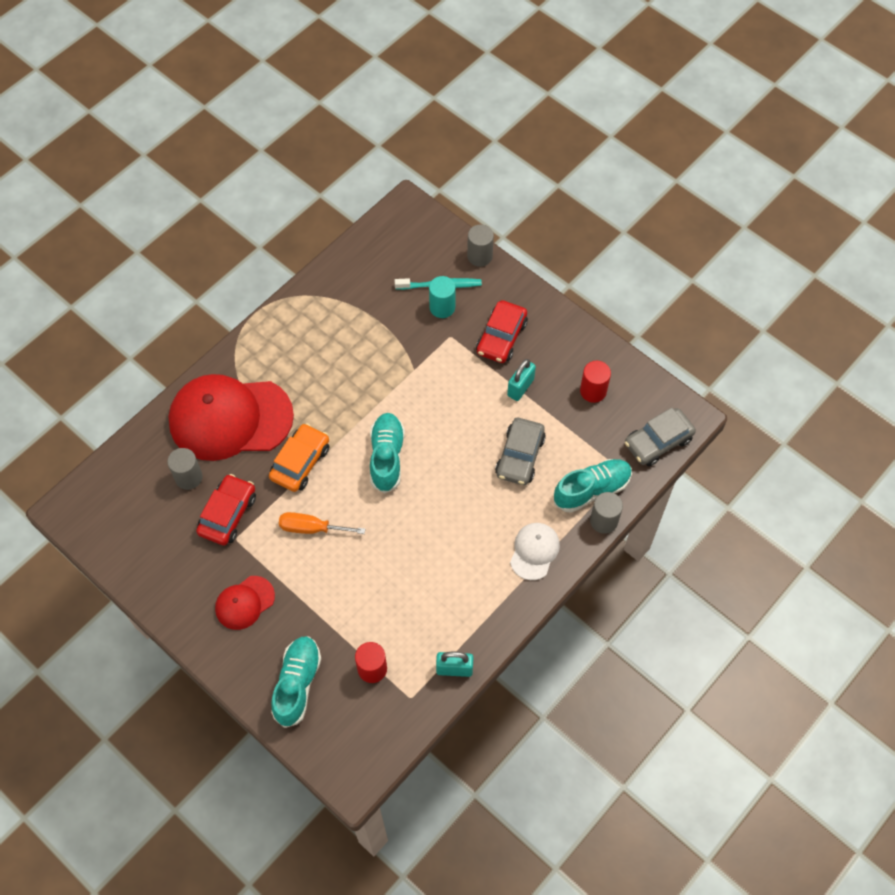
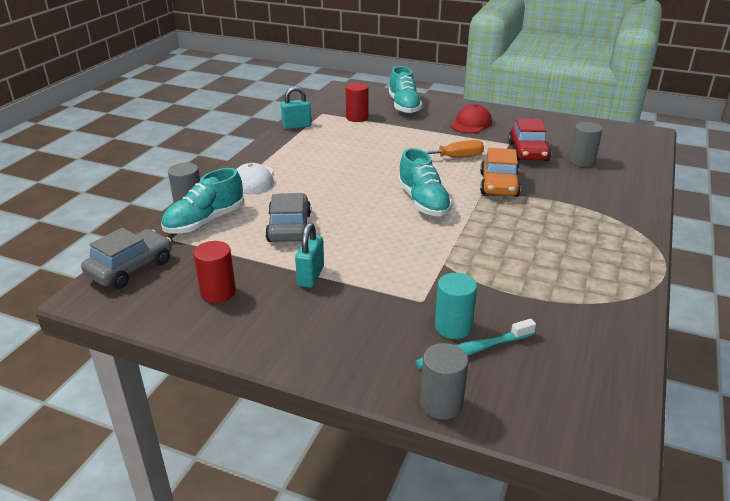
camera: 160 degrees right, 30 degrees down
(230, 418) = (590, 195): red cap -> none
(501, 337) = (356, 315): red car -> none

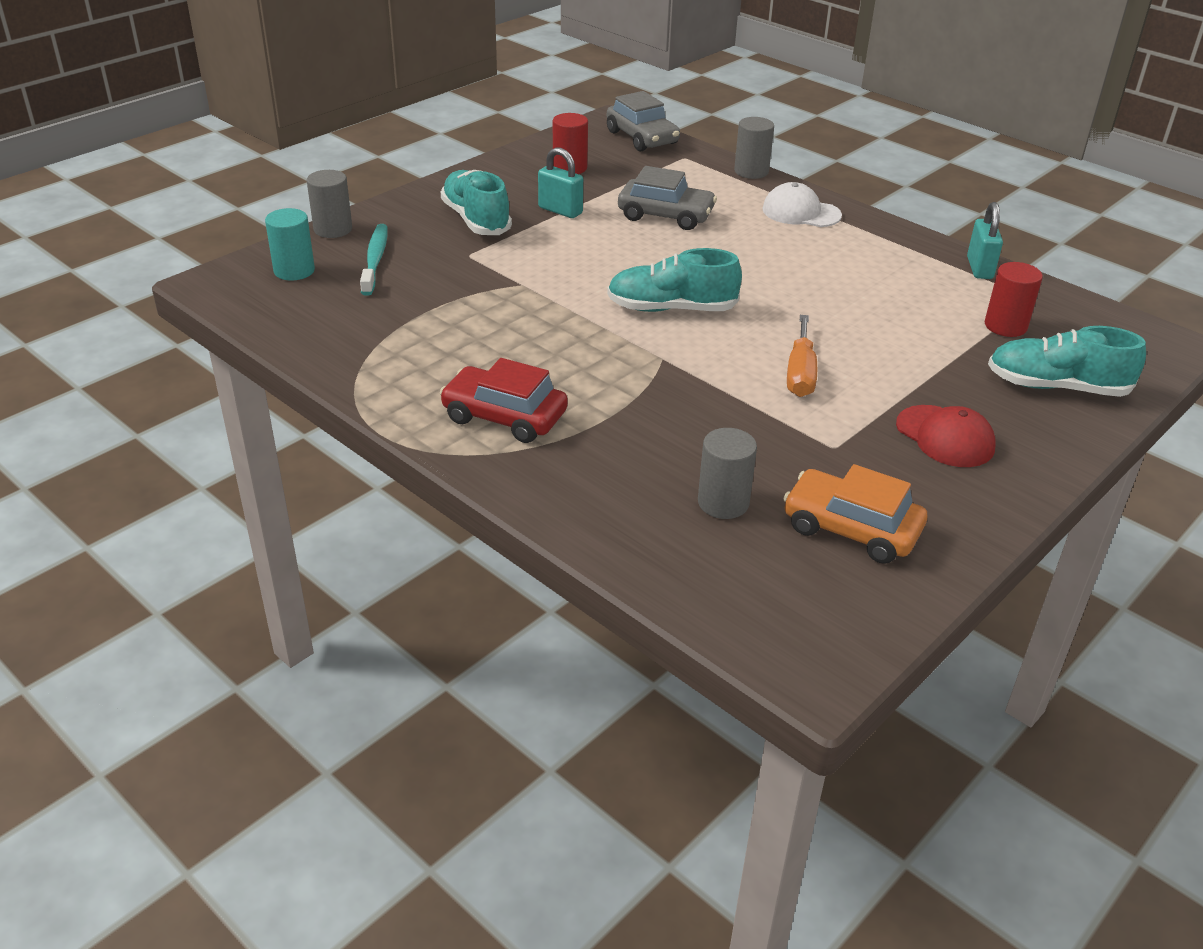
camera: 110 degrees right, 5 degrees up
(205, 221) = (710, 176): turquoise shoe -> turquoise shoe (476, 220)
(453, 327) = (415, 259): turquoise cylinder -> turquoise cylinder (294, 271)
(499, 185) = (685, 383): orange car -> orange car (851, 529)
(528, 152) = (790, 456): red car -> red car (504, 417)

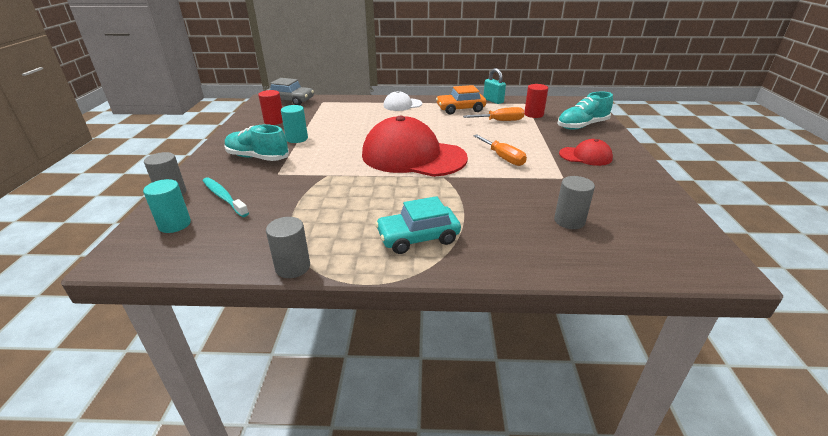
camera: 40 degrees left, 5 degrees down
(504, 417) = (418, 237): red car -> turquoise car
(560, 210) = (297, 139): turquoise padlock -> turquoise cylinder
(665, 215) = (350, 124): grey car -> none
(671, 309) = (413, 156): turquoise shoe -> red cap
(751, 171) = (359, 98): grey cylinder -> grey cylinder (293, 267)
(851, 529) = (624, 204): orange car -> orange car (460, 109)
(917, 312) = (500, 121): none -> orange screwdriver

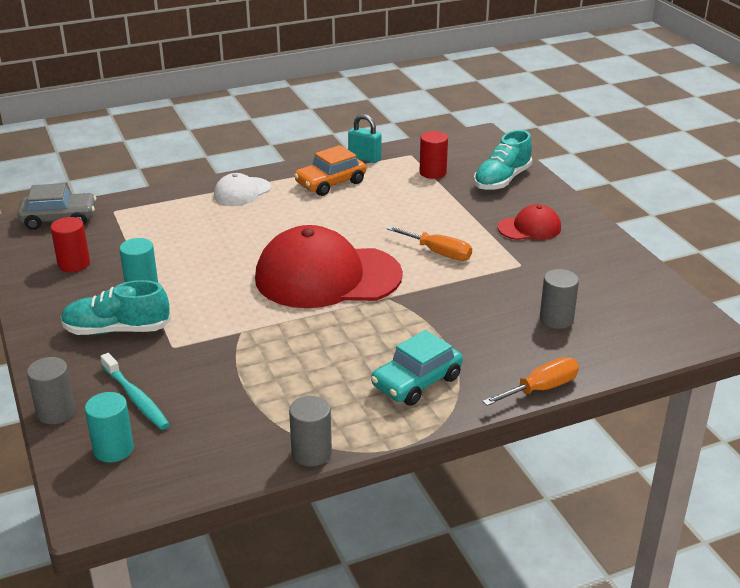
camera: 25 degrees left, 0 degrees up
(224, 197) = (136, 398): turquoise toothbrush -> turquoise toothbrush turned 150 degrees counterclockwise
(500, 121) = (398, 193): orange screwdriver -> orange screwdriver (541, 389)

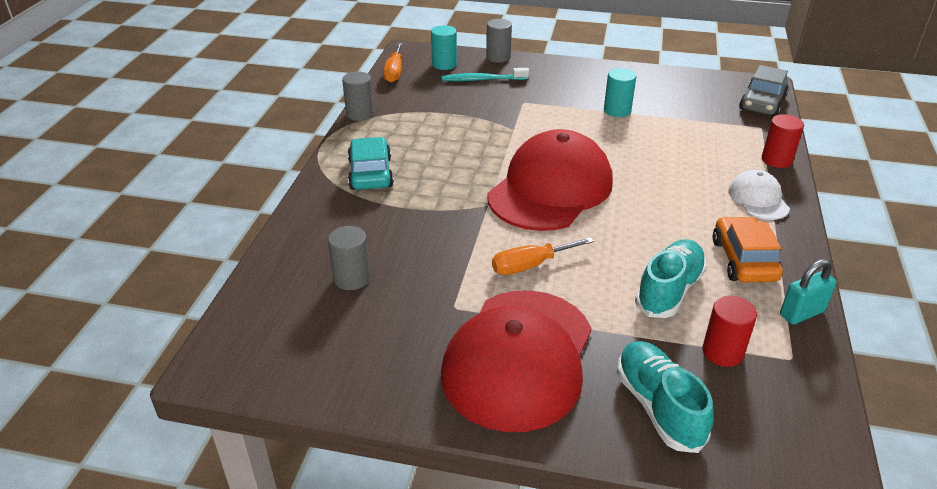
camera: 125 degrees right, 5 degrees up
(74, 264) = (676, 94): red cylinder -> red cylinder (776, 160)
(117, 330) = (566, 90): turquoise shoe -> turquoise shoe (669, 290)
(529, 228) = (519, 358): red cap -> red cap, size x2.12
(541, 389) = (290, 221): orange screwdriver -> orange screwdriver (394, 72)

